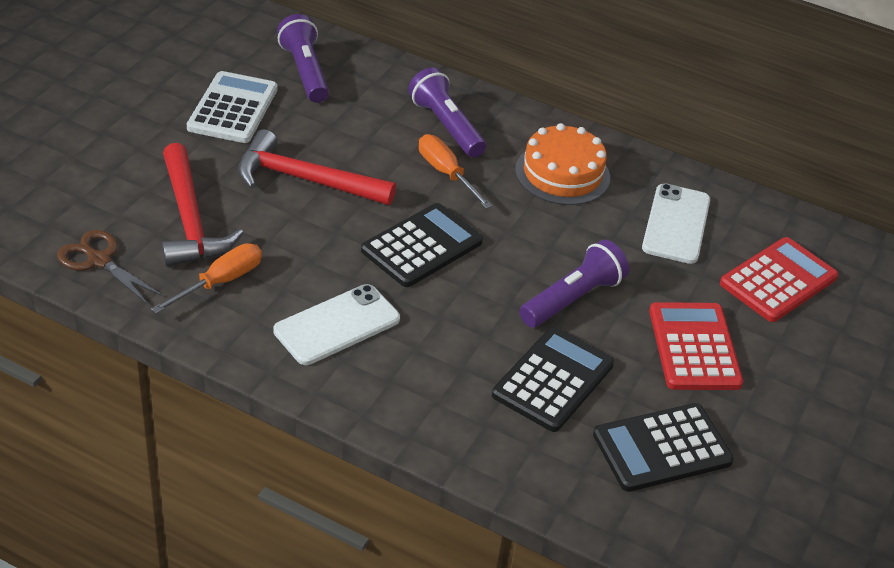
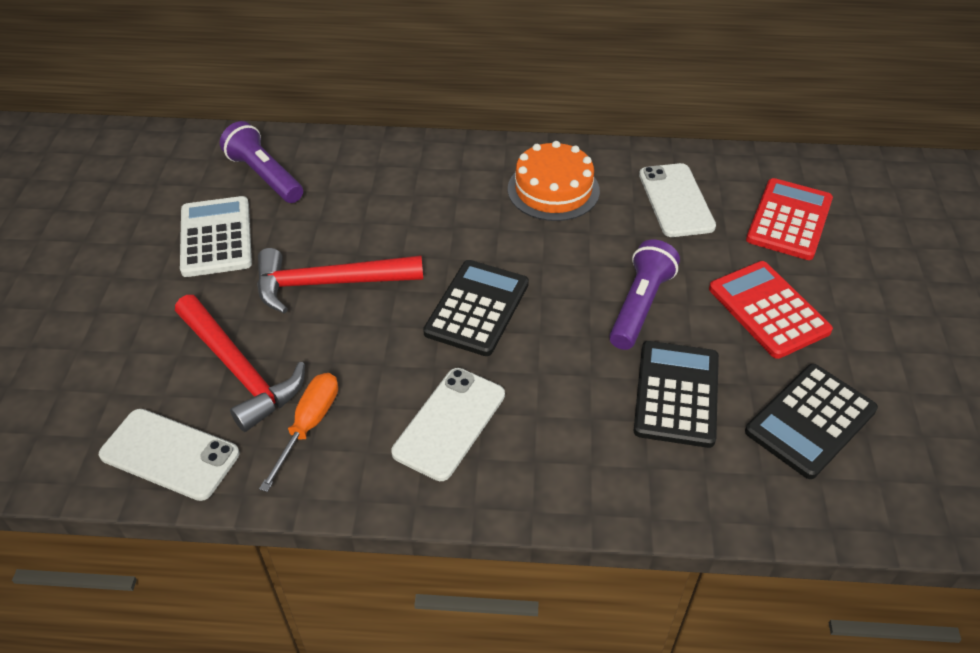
camera: 20 degrees left, 5 degrees up
(99, 260) = (170, 454): brown scissors -> white phone
(446, 126) = (425, 182): purple flashlight -> none
(446, 173) = (454, 228): orange screwdriver -> none

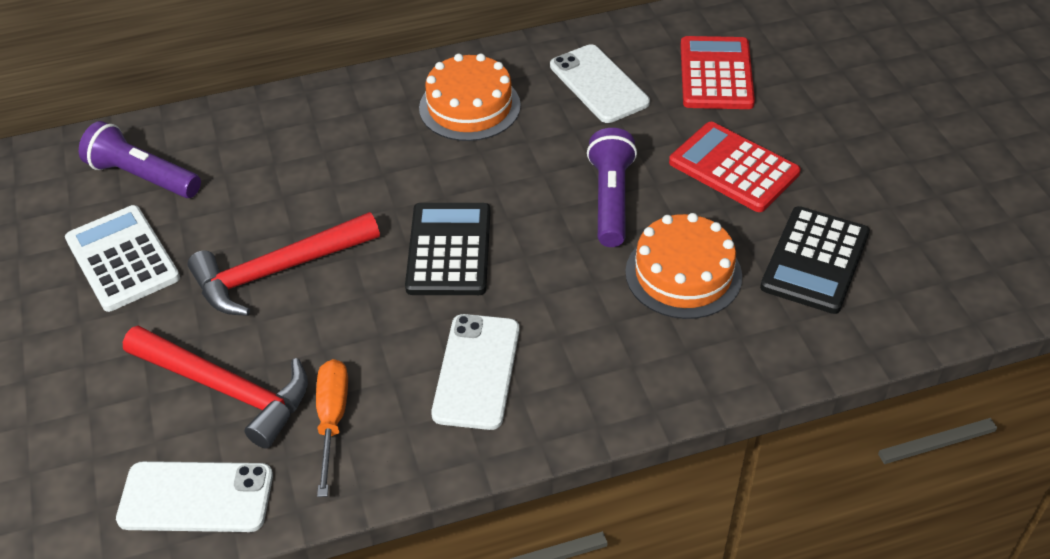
camera: 20 degrees left, 0 degrees up
(676, 394) = (683, 274): black calculator -> orange cake

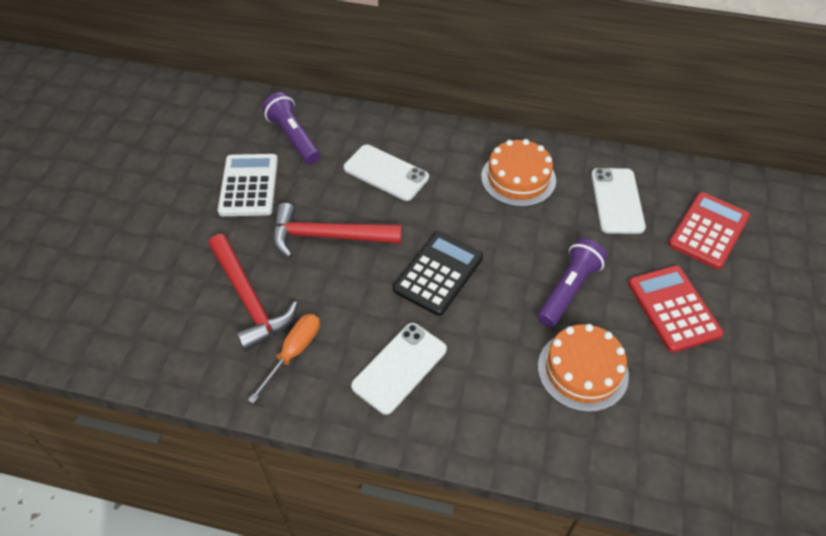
camera: 30 degrees right, 5 degrees up
(196, 497) = (188, 360): white phone -> white phone (386, 173)
(815, 260) = (687, 410): black calculator -> none

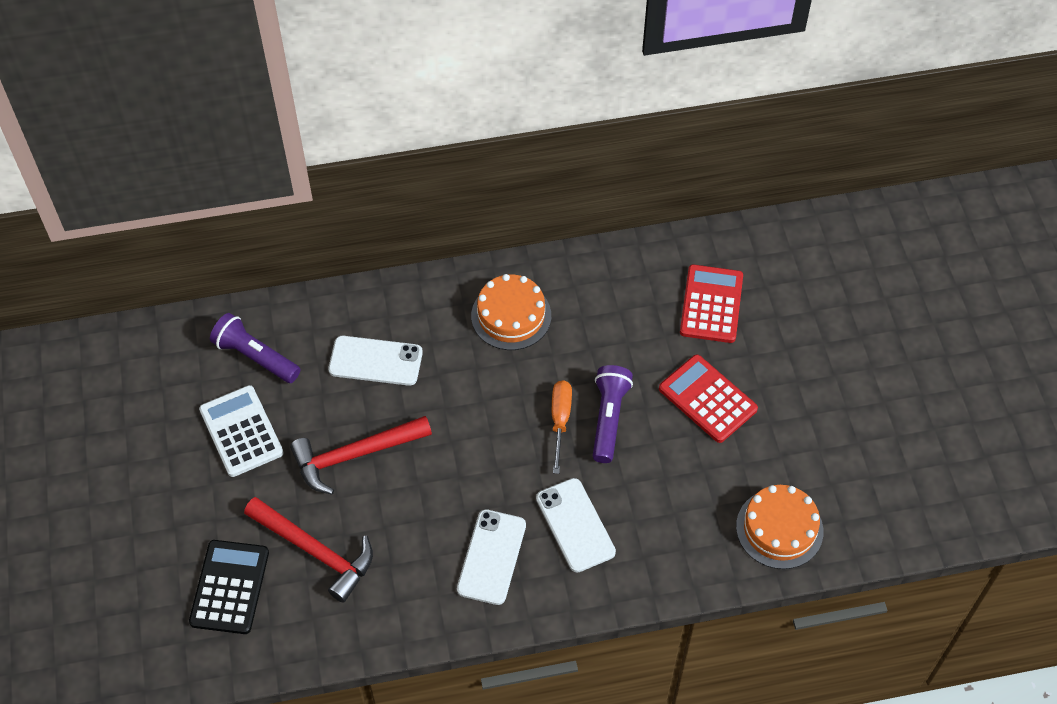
camera: 25 degrees left, 5 degrees up
(293, 353) = (387, 584): orange screwdriver -> orange screwdriver (560, 421)
(438, 274) = (482, 451): black calculator -> black calculator (230, 587)
(582, 370) = (652, 492): orange cake -> orange cake (779, 528)
(617, 201) = (616, 304): white phone -> white phone (575, 525)

